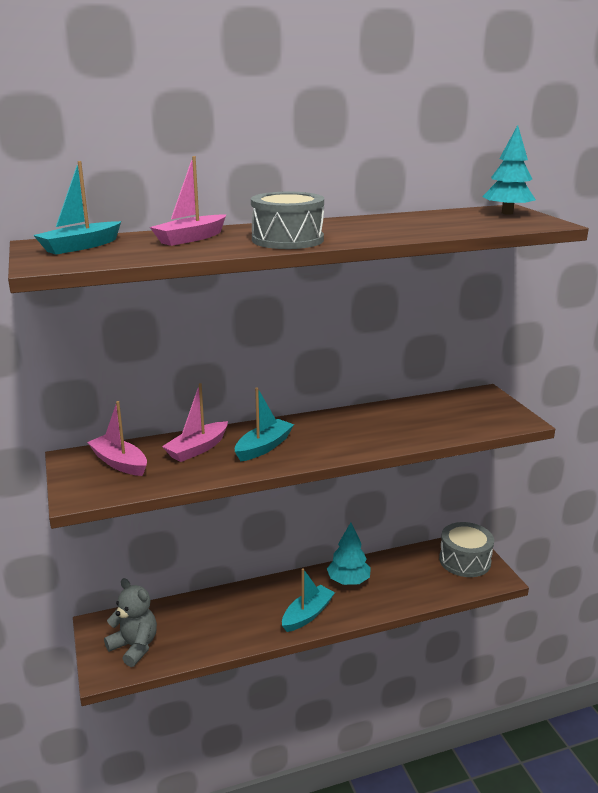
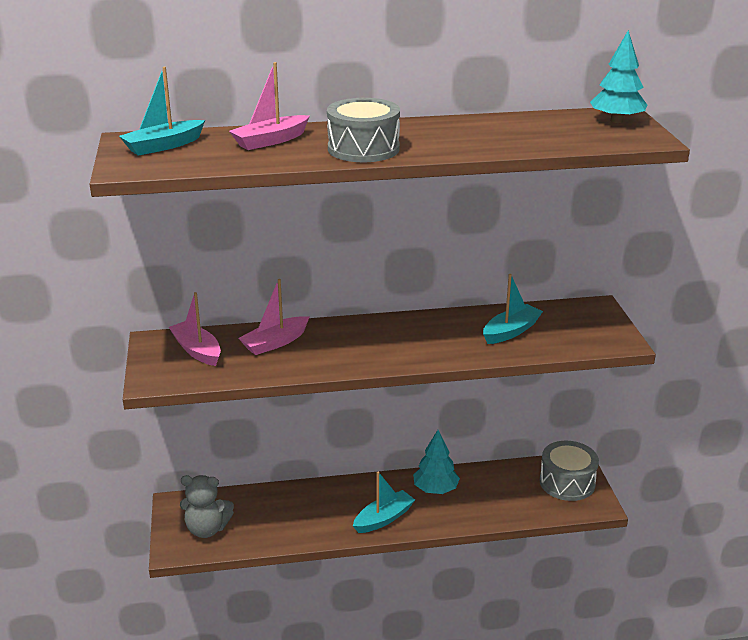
camera: 10 degrees right, 5 degrees up
(134, 647) = (207, 529): grey teddy bear -> grey teddy bear turned 135 degrees clockwise
(264, 447) = (341, 347): turquoise boat -> turquoise boat (511, 331)

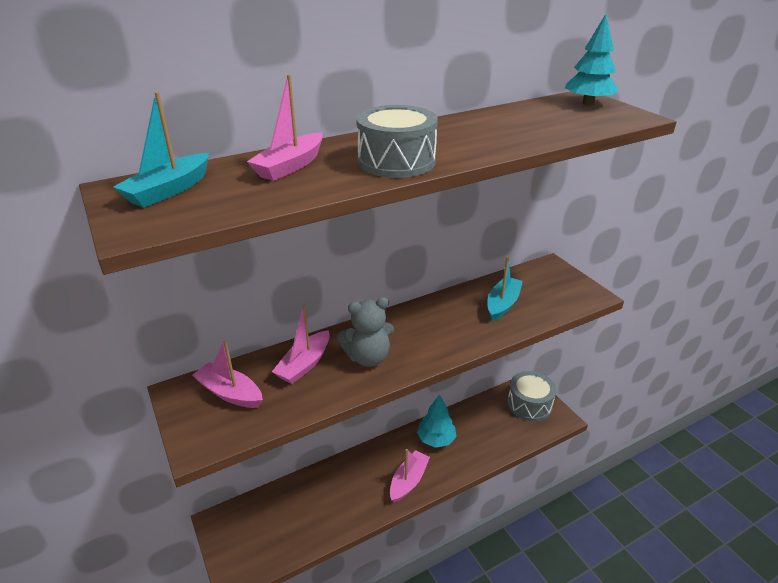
camera: 20 degrees left, 5 degrees up
(207, 529) = (258, 541): grey teddy bear -> grey teddy bear (368, 357)
(383, 518) = (408, 481): turquoise boat -> pink boat

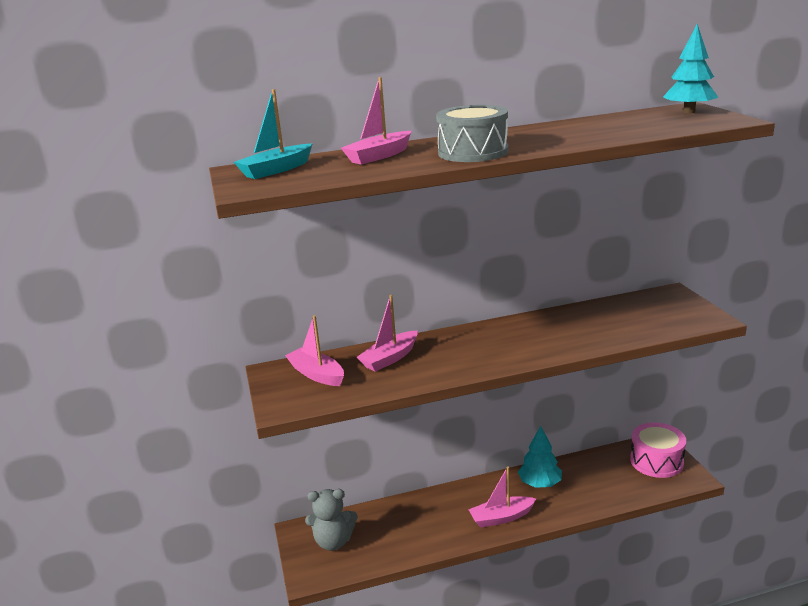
camera: 15 degrees right, 10 degrees down
(368, 357) = (452, 356): grey teddy bear -> grey teddy bear (333, 541)
(408, 481) = (501, 517): pink boat -> pink boat turned 150 degrees counterclockwise
(502, 304) = (606, 322): turquoise boat -> none
(529, 404) = (656, 461): grey drum -> pink drum

